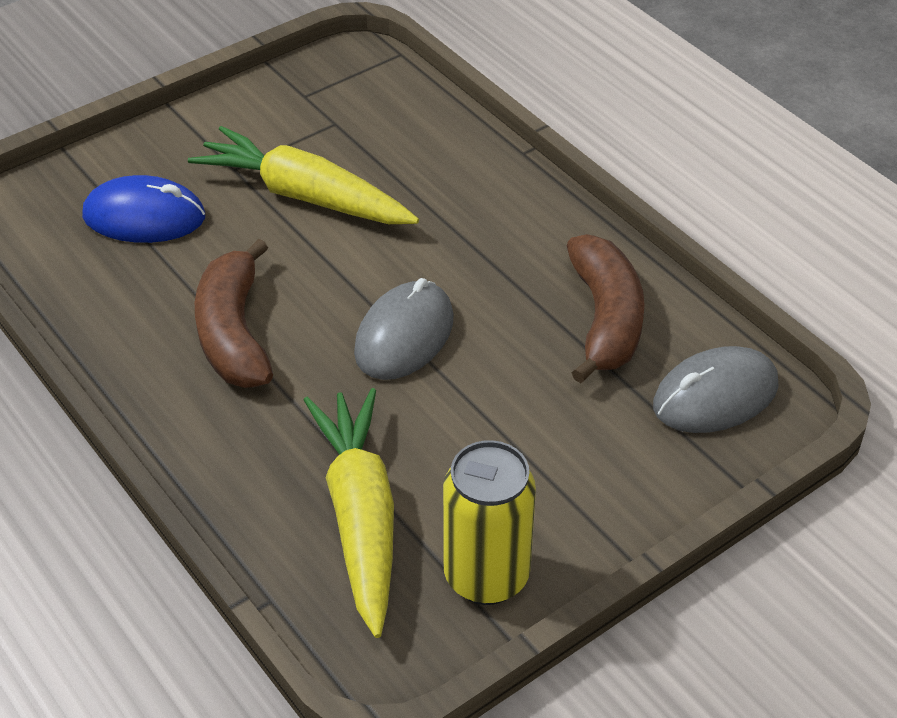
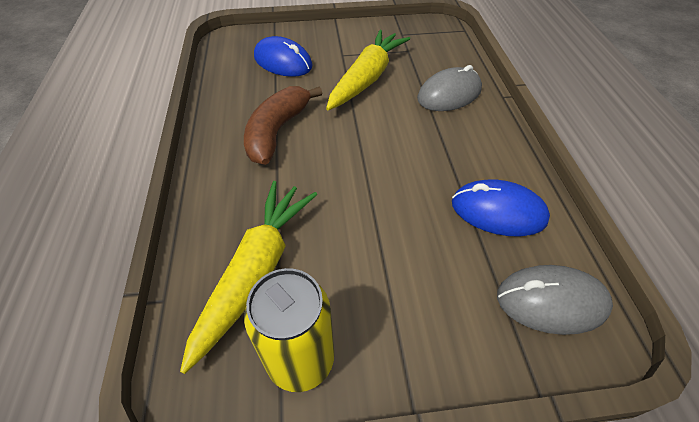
camera: 30 degrees right, 5 degrees up
(305, 196) = (366, 78): yellow carrot -> yellow carrot turned 60 degrees clockwise
(404, 335) = (365, 170): grey mouse -> grey mouse (449, 94)
(605, 319) = (498, 211): brown banana -> blue mouse

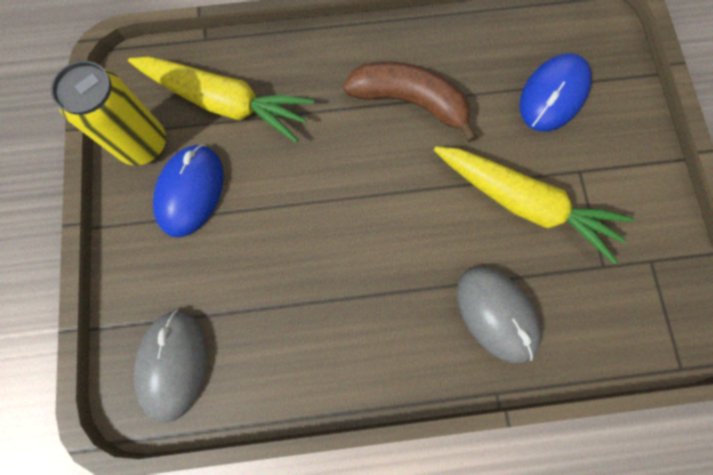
camera: 90 degrees right, 25 degrees up
(498, 211) = (284, 337): blue mouse -> blue mouse (190, 191)

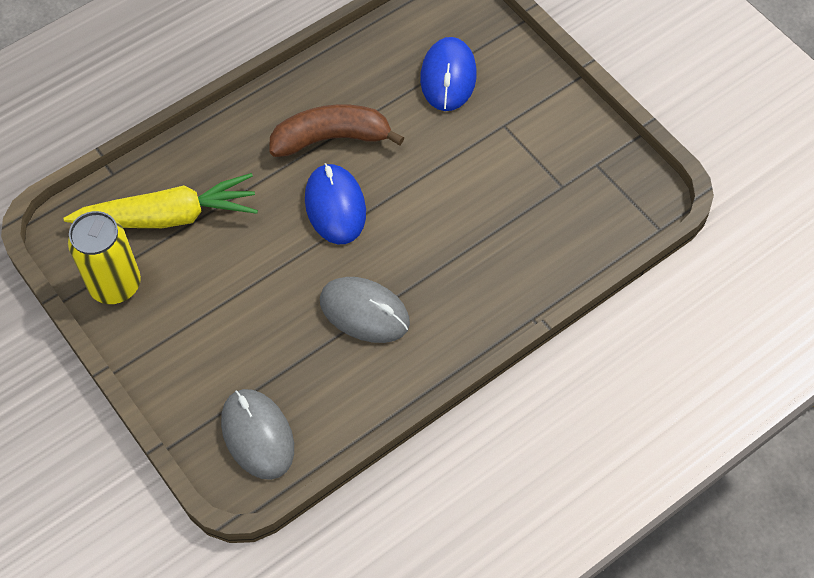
camera: 30 degrees left, 15 degrees down
(190, 191) = (184, 301): blue mouse -> blue mouse (335, 206)
(496, 314) = (498, 262): grey mouse -> grey mouse (364, 312)
(524, 203) = (473, 171): yellow carrot -> none

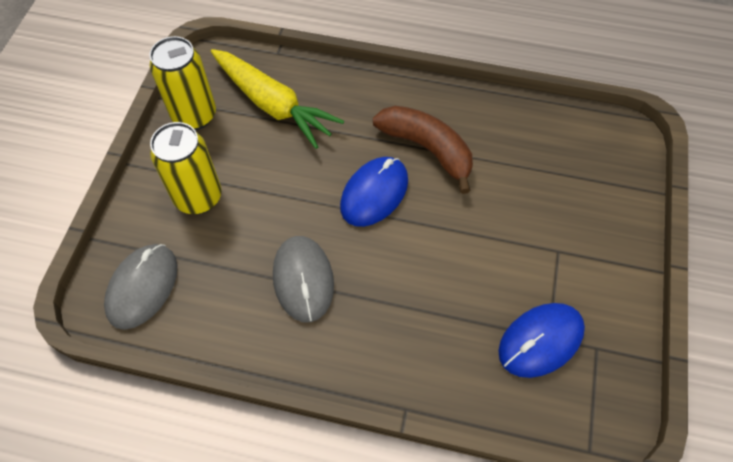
camera: 50 degrees right, 0 degrees up
(209, 337) = (198, 197): none -> yellow can
(448, 77) = (558, 181): blue mouse -> blue mouse (540, 341)

